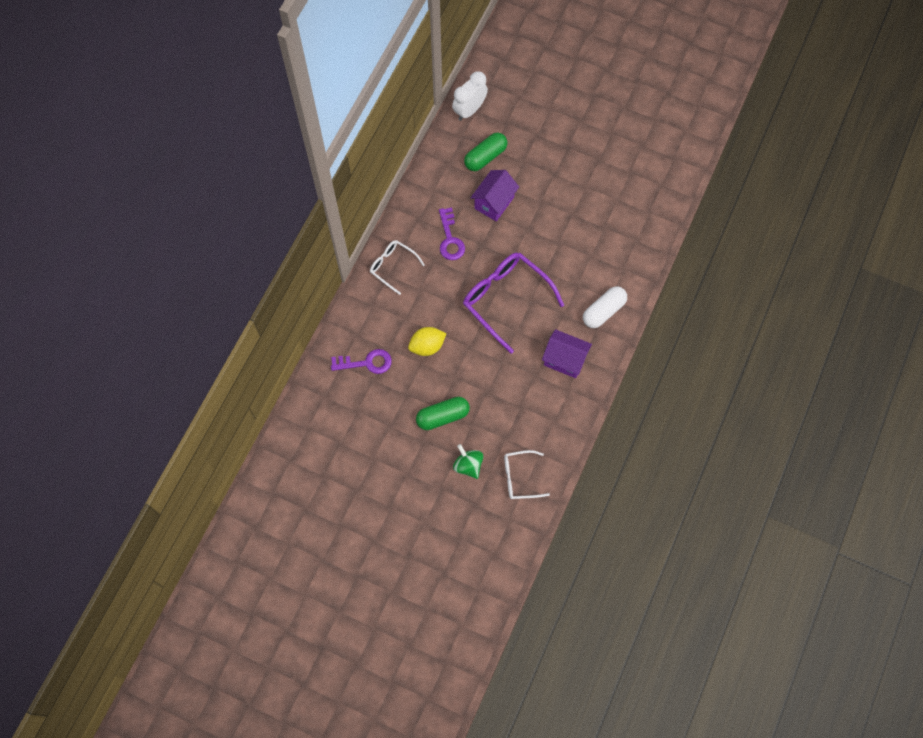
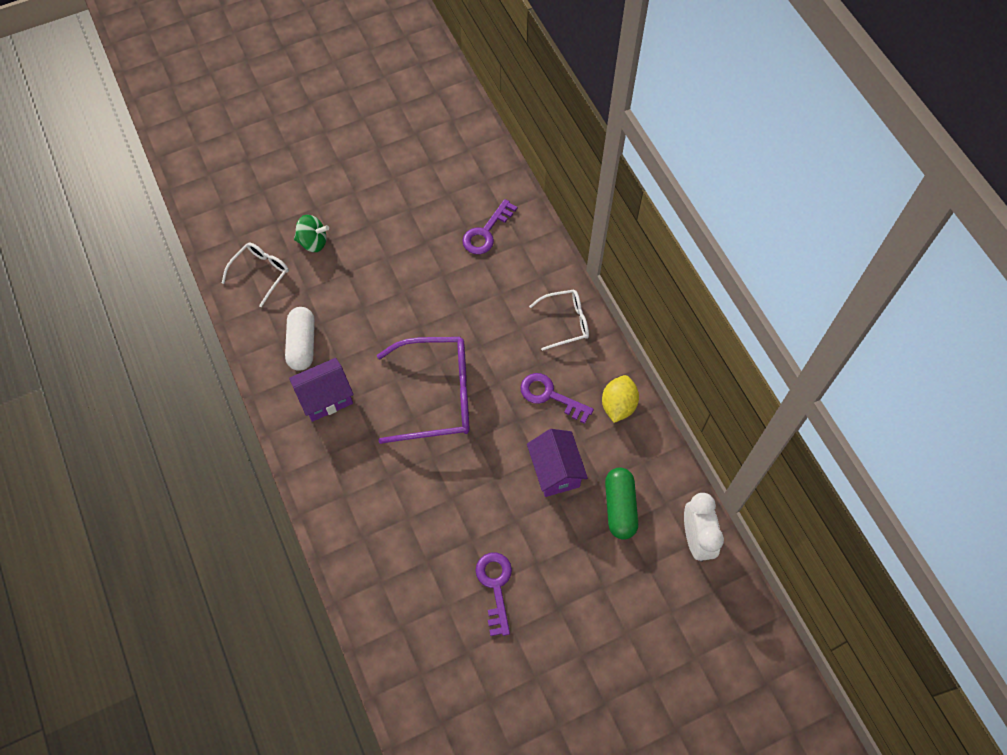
camera: 130 degrees right, 5 degrees down
(427, 346) = (455, 291): yellow lemon -> yellow lemon (618, 405)
(442, 416) = (376, 255): green capsule -> none
(585, 184) = (495, 587): none -> purple key
(603, 311) = (337, 477): white capsule -> white capsule (302, 344)

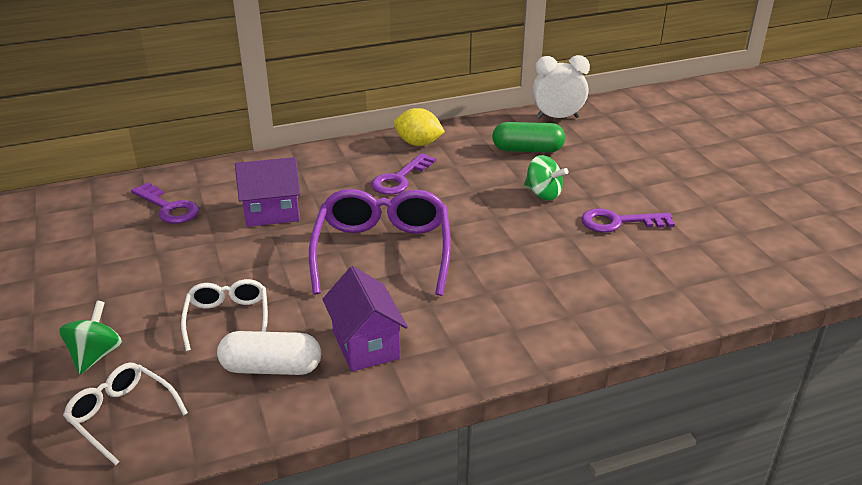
camera: 85 degrees left, 30 degrees down
(537, 521) = (543, 194): none -> green spinning top
(555, 471) = (487, 181): purple house -> purple house (272, 213)
(565, 322) = (313, 165): white glasses -> white glasses (228, 319)

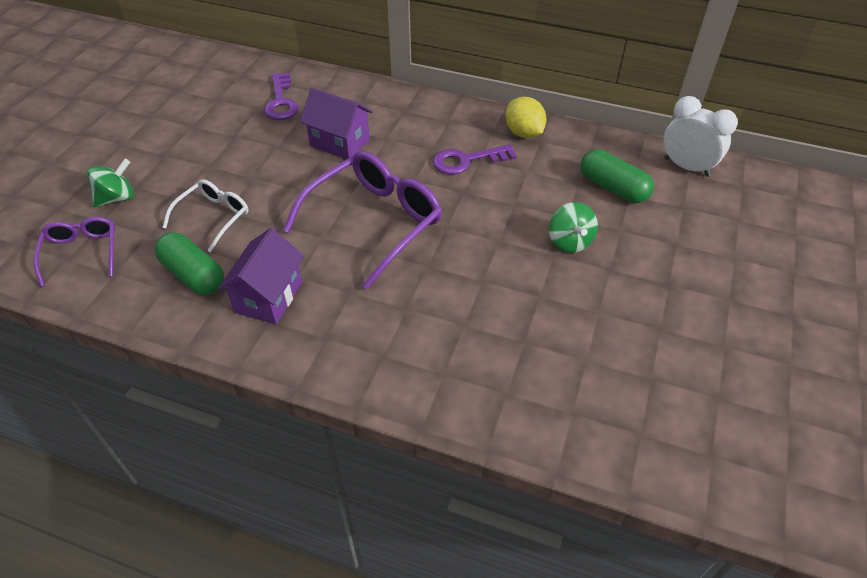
camera: 40 degrees right, 15 degrees up
(121, 416) = (82, 253): white glasses -> purple glasses
(271, 368) = (193, 275): white capsule -> green capsule
(619, 222) = (603, 311): purple key -> none

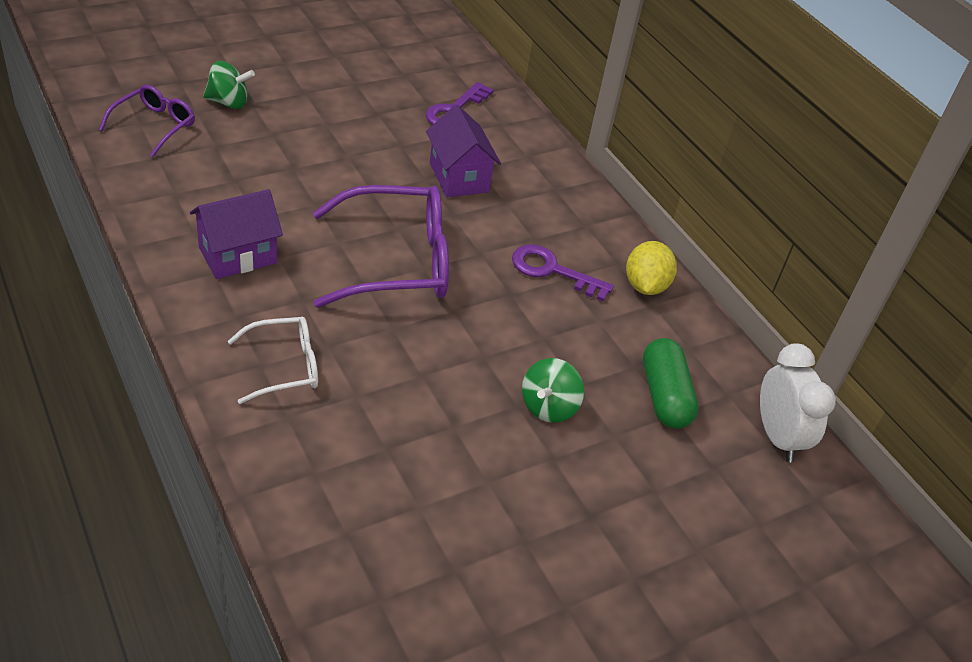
camera: 35 degrees right, 5 degrees down
(193, 275) = (207, 198): green capsule -> none
(213, 217) = (277, 166): white glasses -> white glasses (285, 366)

